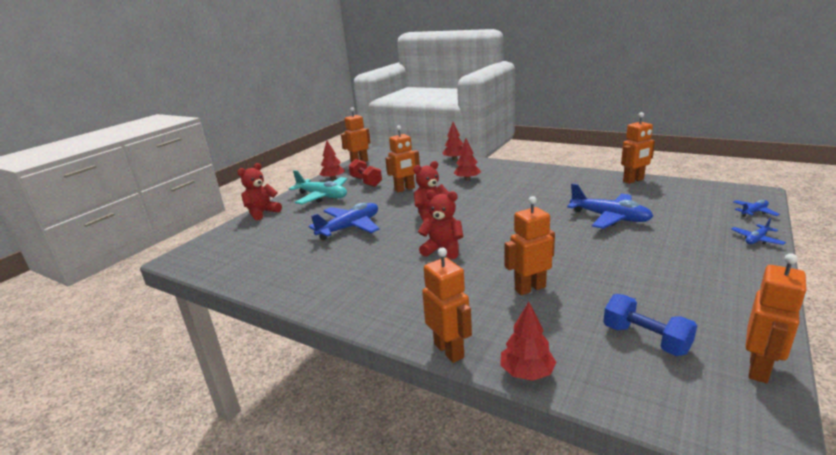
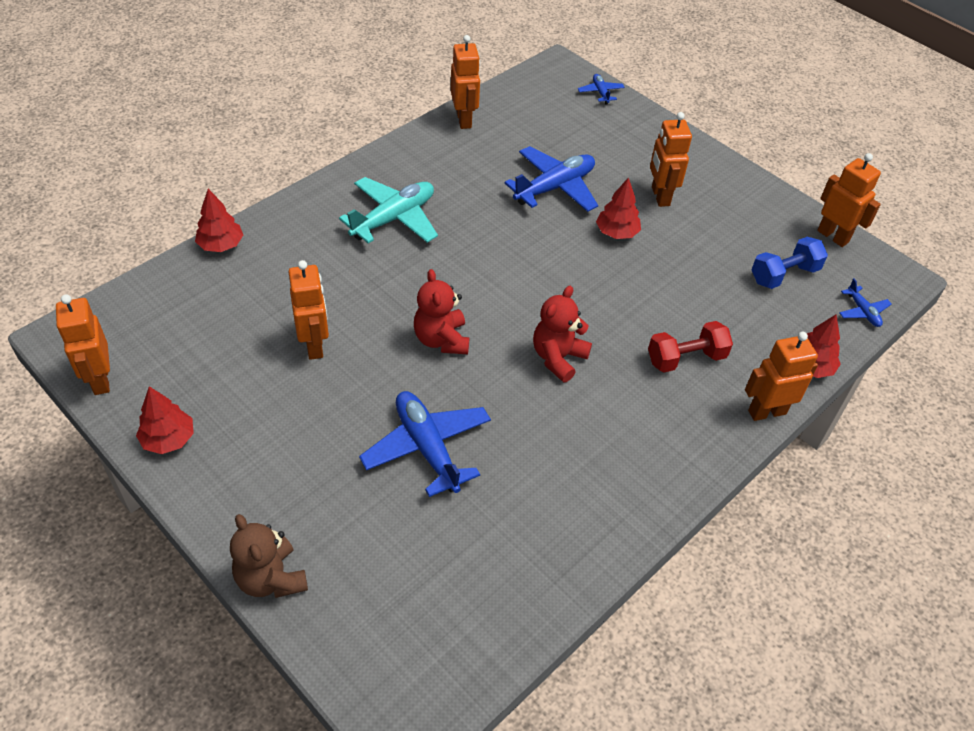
camera: 80 degrees left, 25 degrees up
(262, 213) = (271, 578): red teddy bear -> brown teddy bear
(322, 196) = (257, 469): turquoise plane -> turquoise plane (393, 218)
(366, 182) = (232, 390): red dumbbell -> red dumbbell (686, 358)
(467, 179) = (331, 260): red tree -> red tree (616, 232)
(530, 288) = (679, 314): orange robot -> orange robot (660, 196)
(756, 239) = (654, 125): blue plane -> blue plane (862, 311)

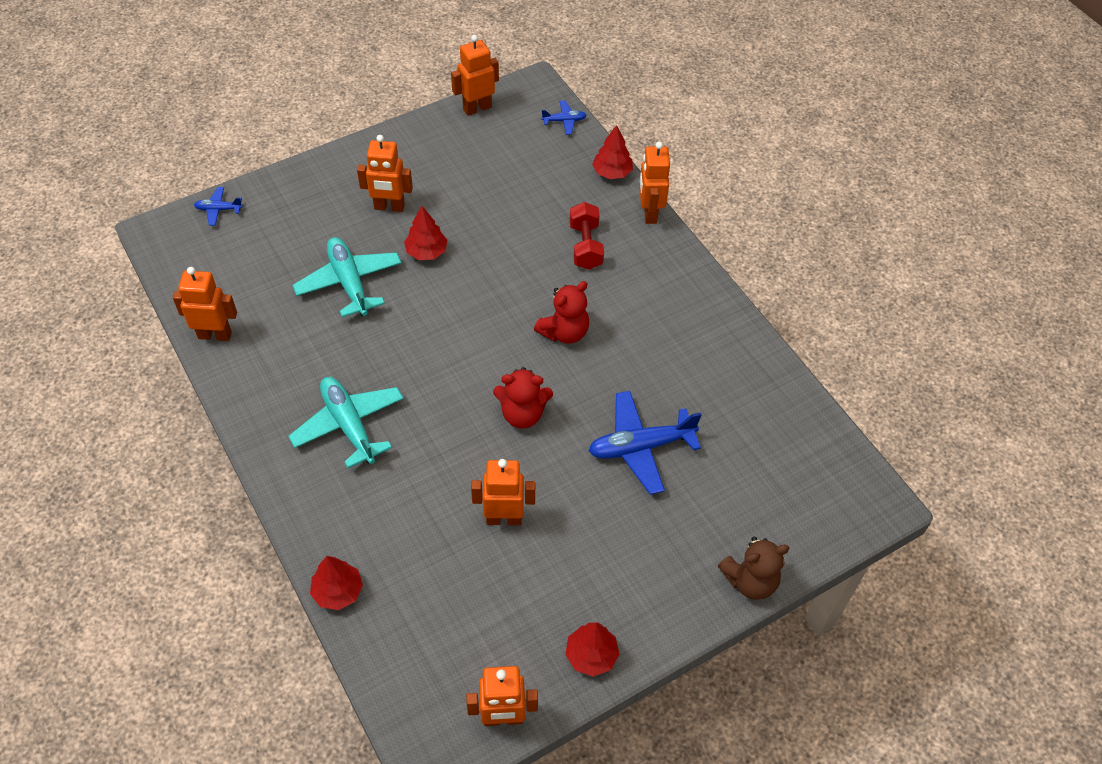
camera: 75 degrees left, 5 degrees up
(554, 187) = (349, 283): blue plane -> turquoise plane
(558, 358) = (564, 332): red teddy bear -> red teddy bear turned 90 degrees counterclockwise
(784, 275) = (511, 154): blue dumbbell -> none

